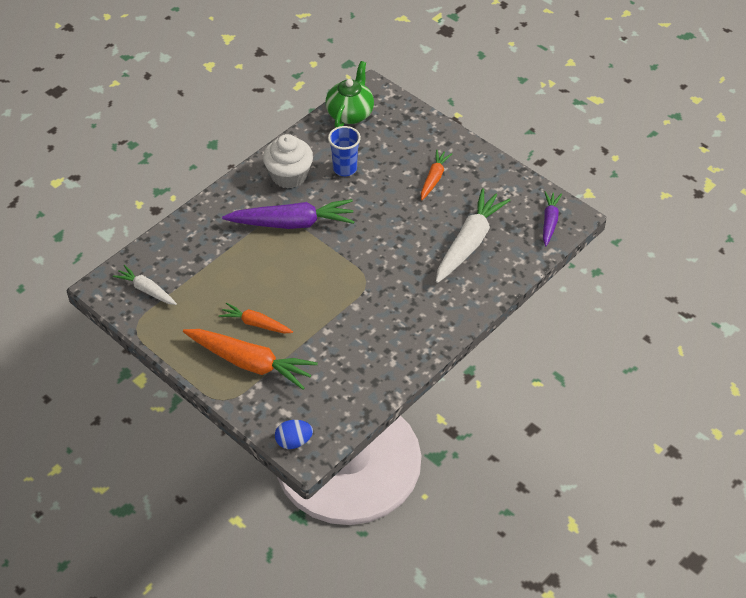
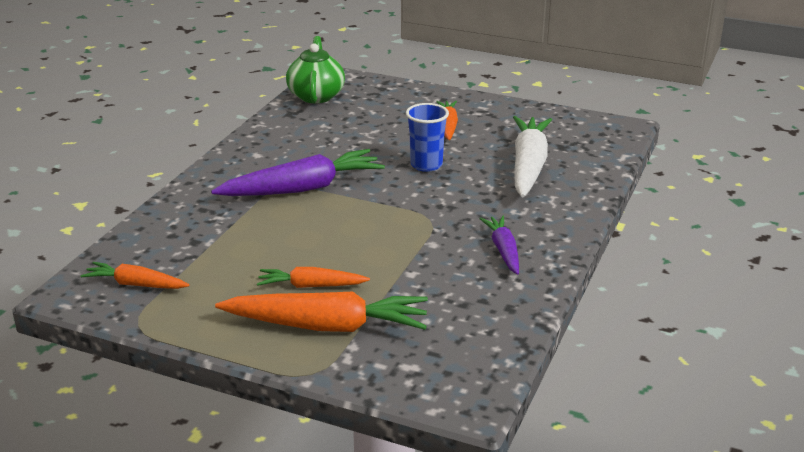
camera: 20 degrees left, 20 degrees down
(146, 290) = (135, 284): white carrot -> orange carrot
(289, 175) = (274, 152): white cupcake -> none
(294, 441) = (443, 395): blue egg -> none
(345, 169) = (338, 135): blue cup -> blue cup (426, 165)
(549, 221) = (603, 135): purple carrot -> purple carrot (503, 250)

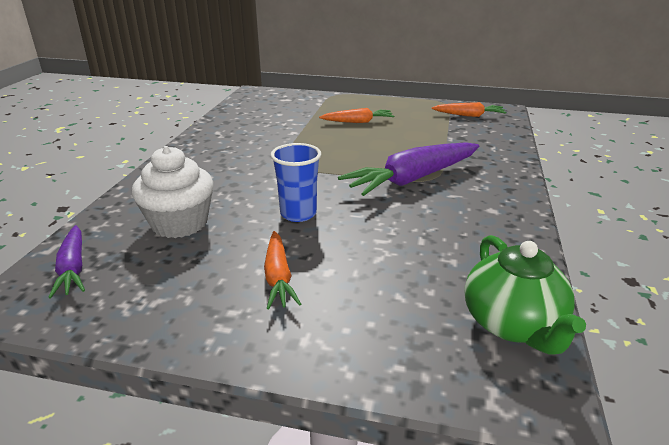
camera: 170 degrees right, 0 degrees up
(328, 326) = (336, 108): orange carrot -> none
(503, 250) = (225, 148): purple carrot -> purple carrot (73, 268)
(528, 165) = (179, 223): white carrot -> white cupcake

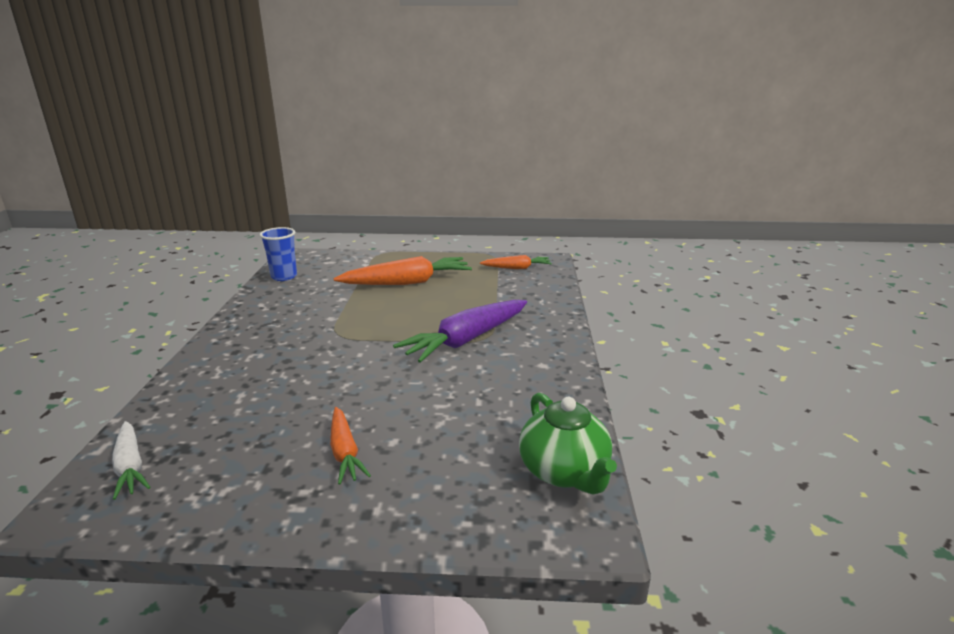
camera: 10 degrees left, 5 degrees down
(73, 268) = (130, 467): purple carrot -> white carrot
(179, 223) = (236, 408): white cupcake -> none
(298, 214) = (357, 386): blue cup -> blue cup (284, 277)
(358, 122) = (407, 282): orange carrot -> orange carrot, size x1.80

